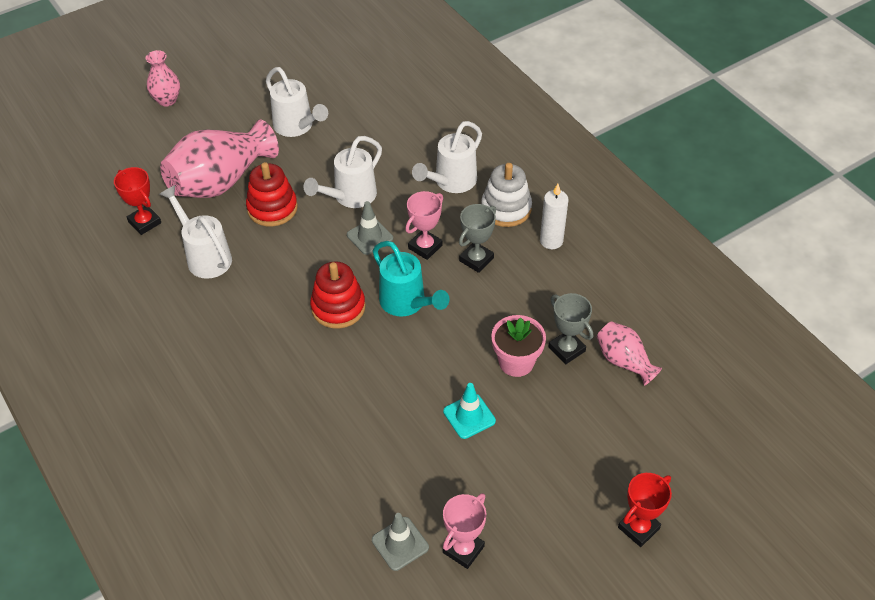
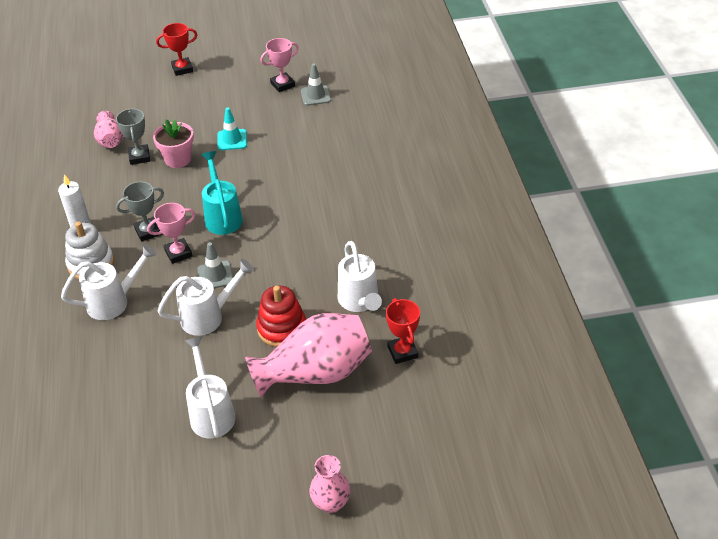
camera: 155 degrees left, 5 degrees down
(338, 307) = (274, 229): red stacking toy -> none

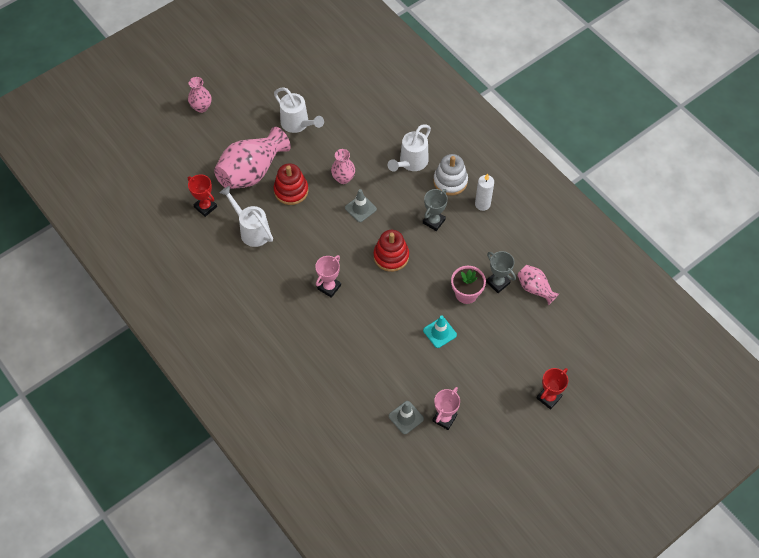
camera: 150 degrees right, 15 degrees up
(178, 253) = (398, 214): pink trophy -> pink trophy (329, 287)
(208, 317) = (343, 178): white watering can -> pink vase
(222, 217) = (391, 256): turquoise watering can -> red stacking toy

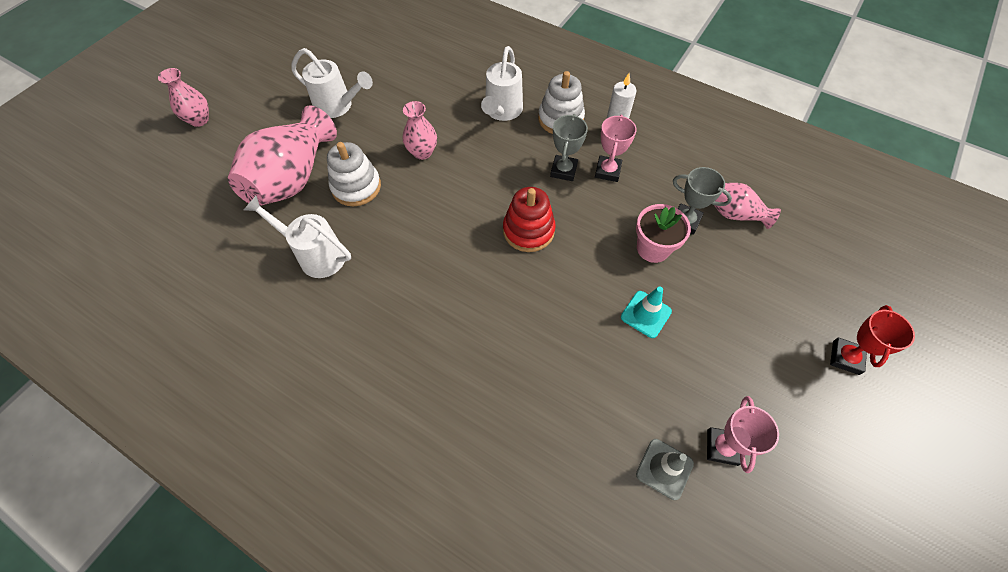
camera: 20 degrees left, 0 degrees up
(205, 207) = (236, 243): red trophy -> none
(291, 190) = (356, 187): red stacking toy -> white stacking toy
(329, 287) = (459, 300): pink trophy -> pink trophy (607, 171)
(360, 208) = (460, 182): grey traffic cone -> none

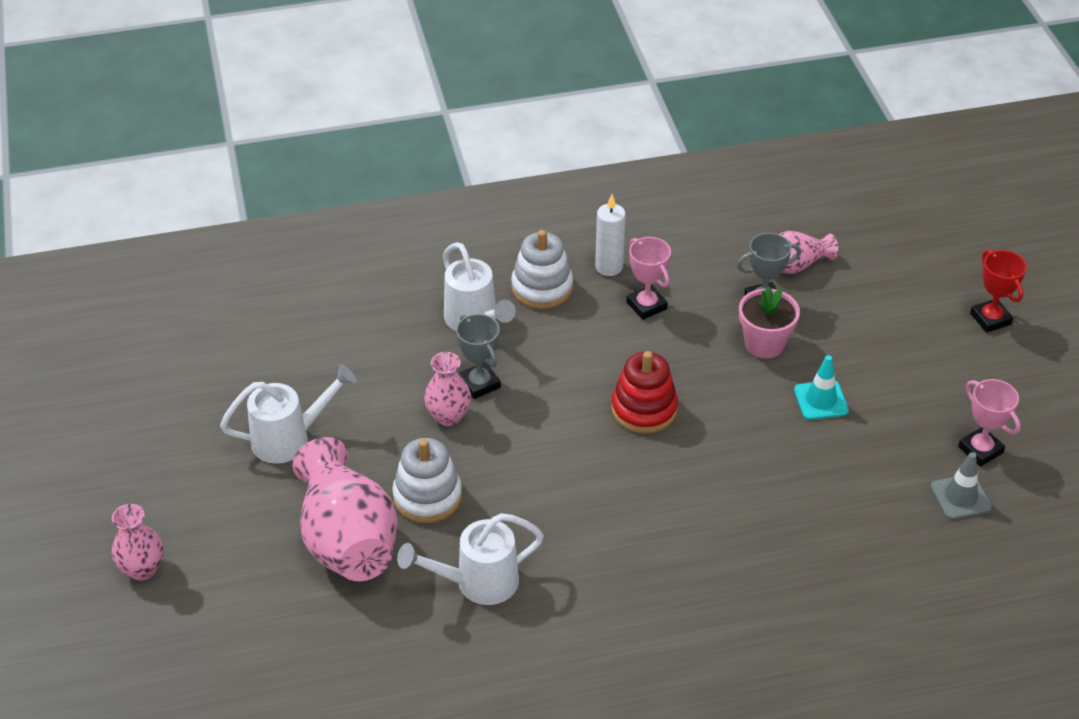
camera: 45 degrees left, 15 degrees down
(563, 170) = (607, 334): grey trophy -> grey trophy (479, 384)

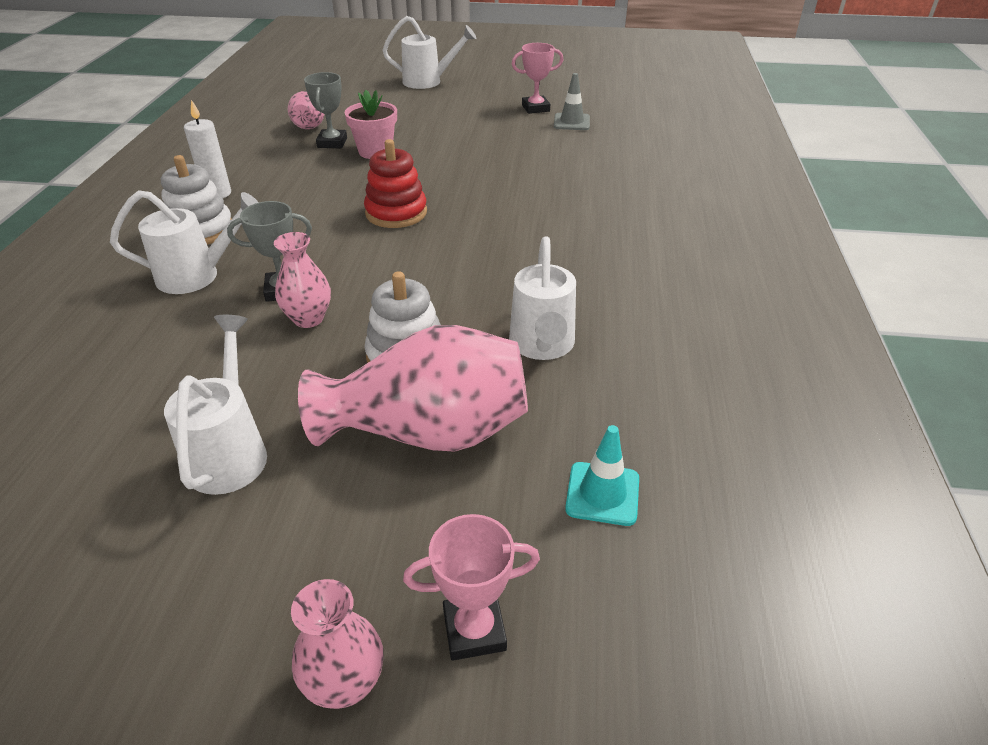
camera: 70 degrees left, 5 degrees down
(646, 305) = (282, 187): pink trophy -> pink trophy (474, 630)
(821, 400) = (450, 145): turquoise traffic cone -> turquoise traffic cone (602, 494)
(990, 319) = (428, 82): red trophy -> white watering can

